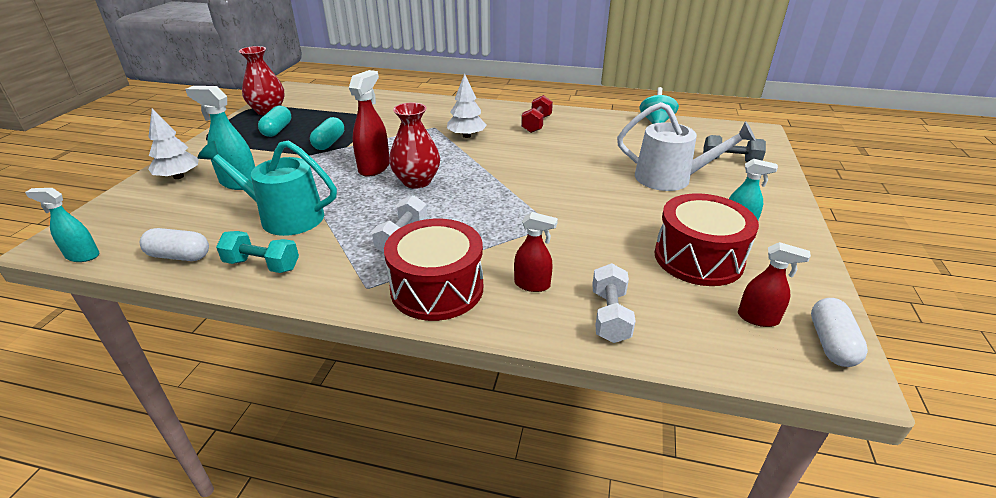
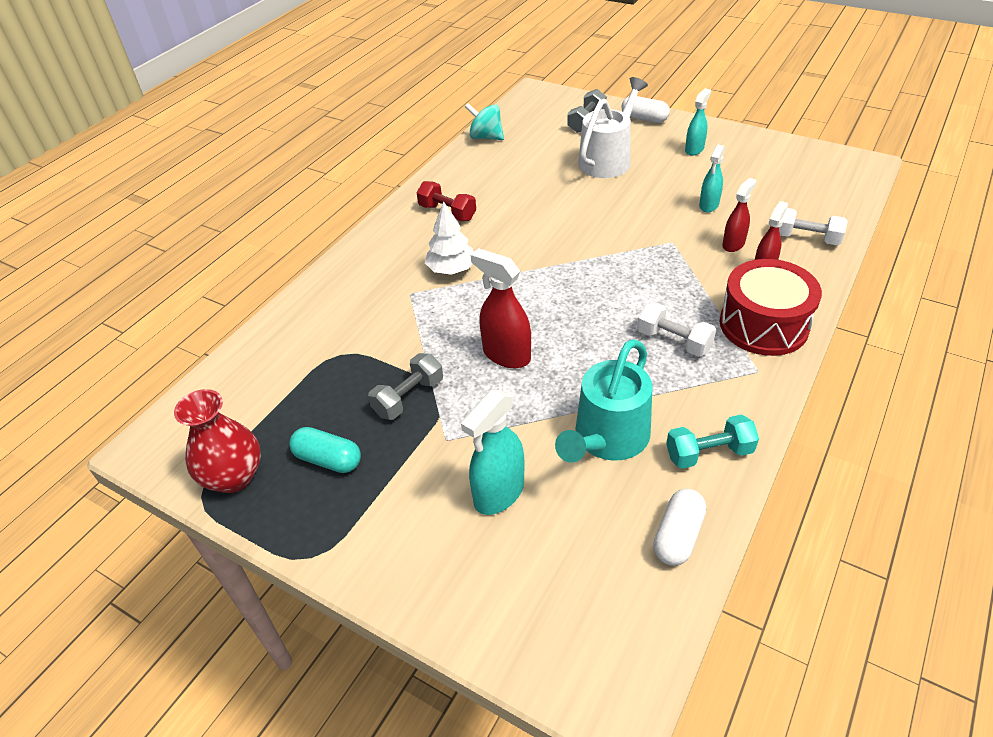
camera: 70 degrees left, 10 degrees up
(82, 256) = (659, 652): turquoise spray bottle -> turquoise spray bottle (709, 205)
(178, 177) = (449, 574): white tree -> none
(262, 265) = (709, 453): turquoise dumbbell -> turquoise dumbbell turned 45 degrees clockwise
(329, 143) = (408, 397): turquoise capsule -> grey dumbbell
(417, 181) = (555, 321): red vase -> none
(698, 258) = (737, 180): red drum -> none
(758, 318) = (811, 177): red spray bottle -> red spray bottle (733, 244)
(831, 343) = (837, 158): white capsule -> white capsule (644, 119)

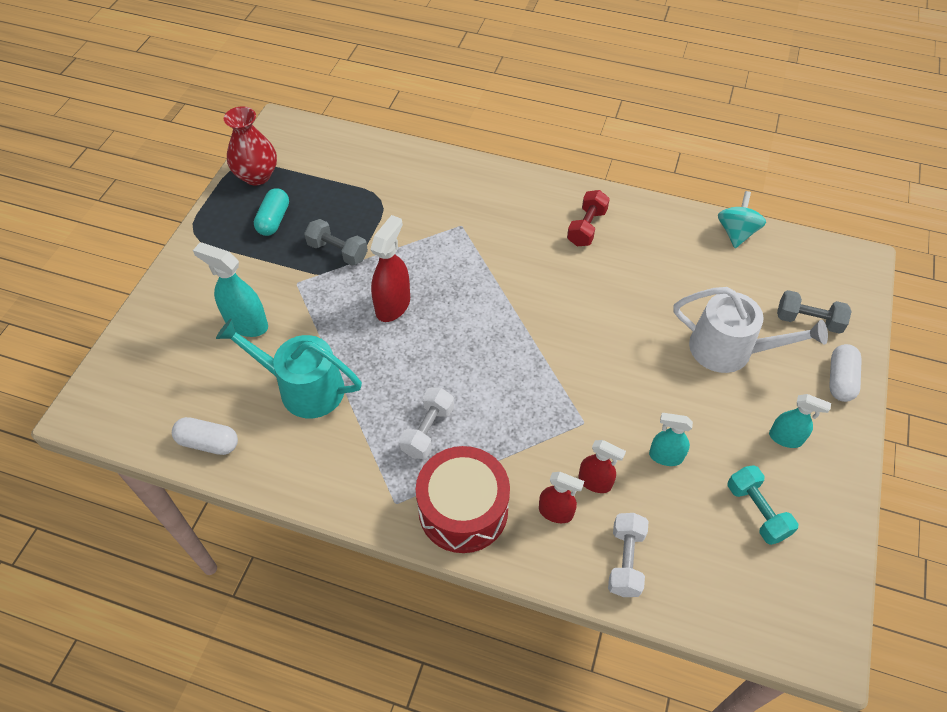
camera: 75 degrees right, 10 degrees up
(451, 269) = (500, 247): white tree -> none
(709, 453) = (291, 462): turquoise dumbbell -> turquoise dumbbell (756, 511)

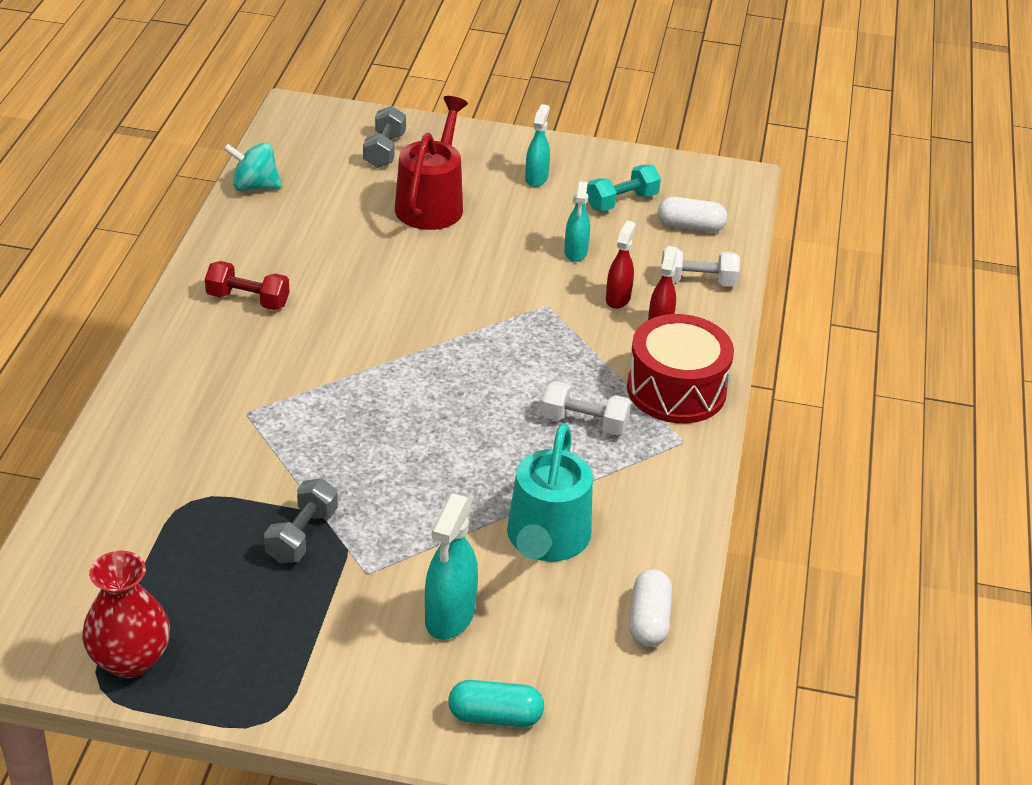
camera: 100 degrees left, 15 degrees down
(274, 220) = (237, 620): turquoise capsule -> turquoise capsule (495, 716)
(393, 305) = (398, 468): red spray bottle -> none
(729, 350) = (431, 203): white watering can -> red watering can
(840, 380) = (459, 140): white capsule -> white capsule (690, 226)

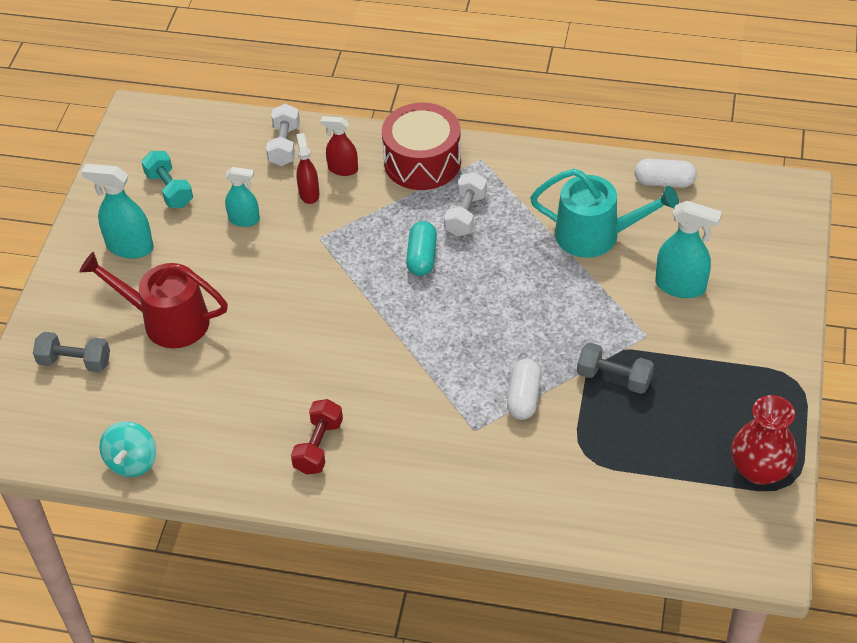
camera: 85 degrees left, 10 degrees up
(495, 716) = (765, 259): turquoise capsule -> turquoise capsule (422, 257)
(536, 178) = (129, 247): turquoise spray bottle -> turquoise spray bottle, size x1.55
(618, 298) = (309, 193): red spray bottle -> red spray bottle turned 60 degrees clockwise
(690, 226) = (208, 147): white capsule -> white capsule (524, 397)

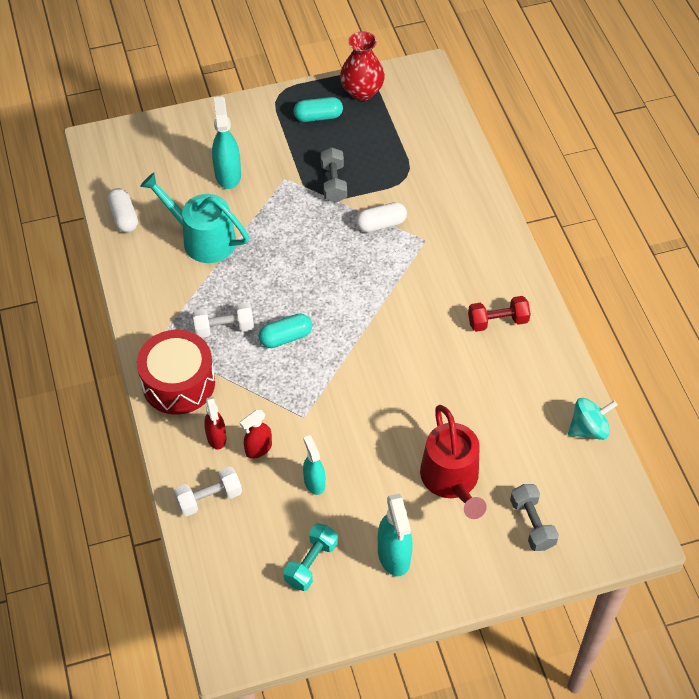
camera: 120 degrees left, 5 degrees up
(595, 235) = (203, 239): turquoise watering can -> turquoise watering can turned 45 degrees counterclockwise
(735, 405) = (318, 117): none -> turquoise capsule

